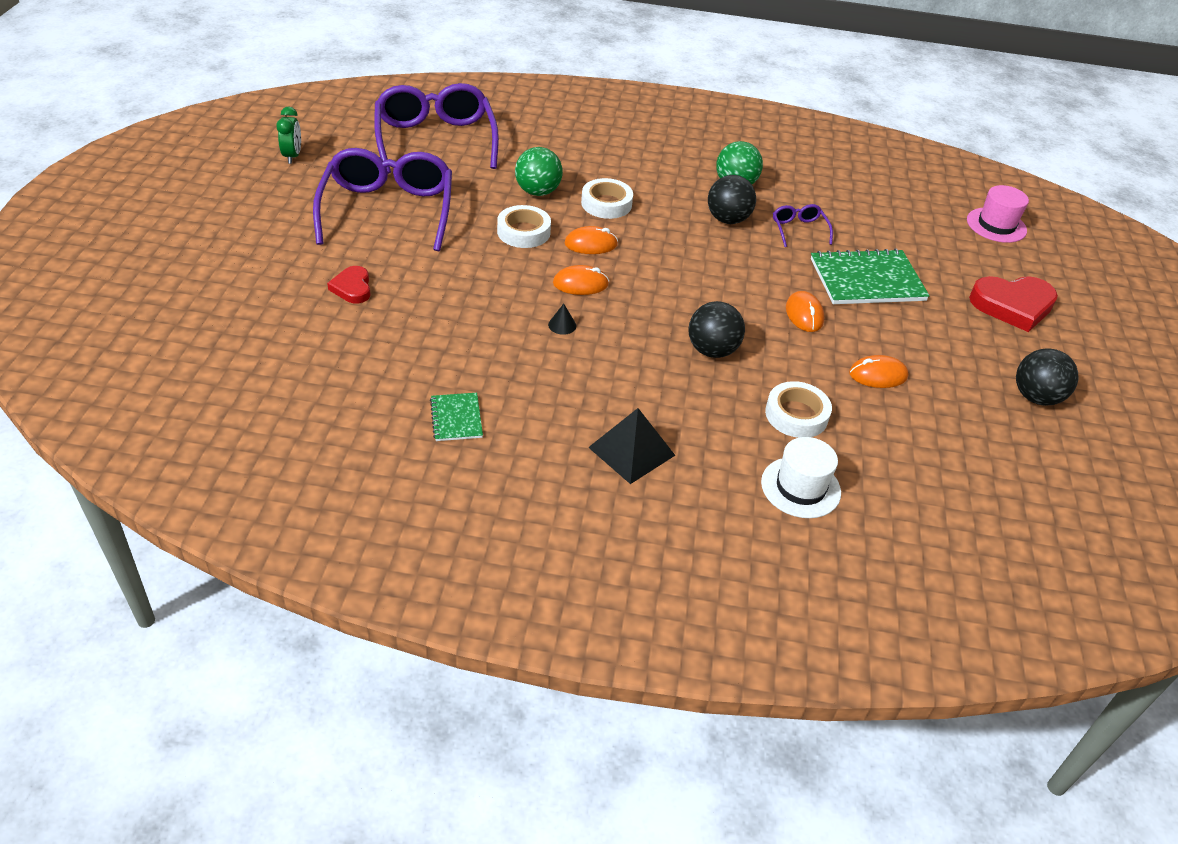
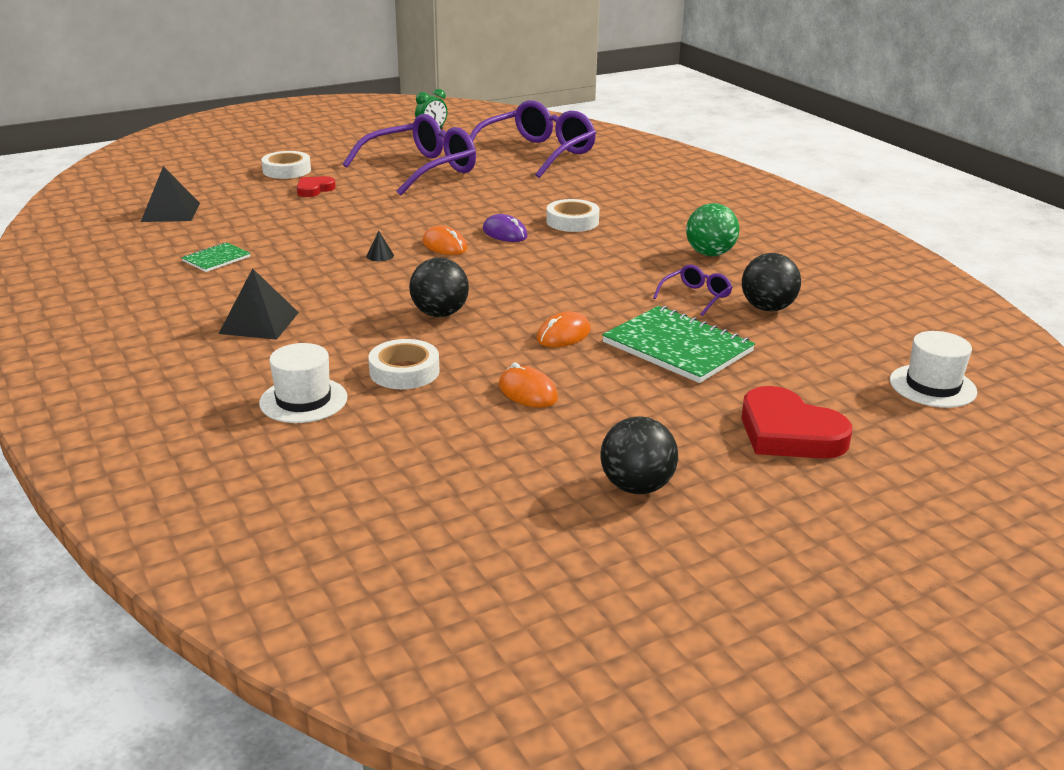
camera: 55 degrees right, 15 degrees down
(288, 399) = (170, 212): none -> black pyramid
(523, 232) = (476, 210): white tape -> white tape (286, 170)
(538, 192) = (539, 198): green ball -> none
(591, 244) = (505, 233): orange mouse -> purple mouse
(727, 219) = (647, 266): black ball -> black ball (767, 308)
(996, 225) = (932, 386): pink hat -> white hat

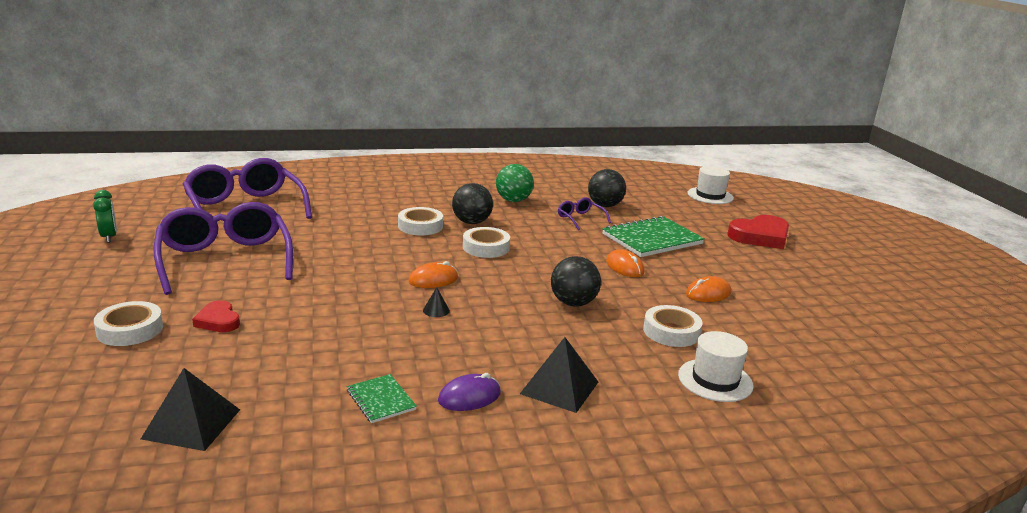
camera: 75 degrees left, 5 degrees down
(505, 233) = (424, 253): purple mouse -> purple mouse (469, 397)
(547, 257) = (486, 247): none -> white tape
(636, 487) = (823, 285): black ball -> black ball (471, 222)

